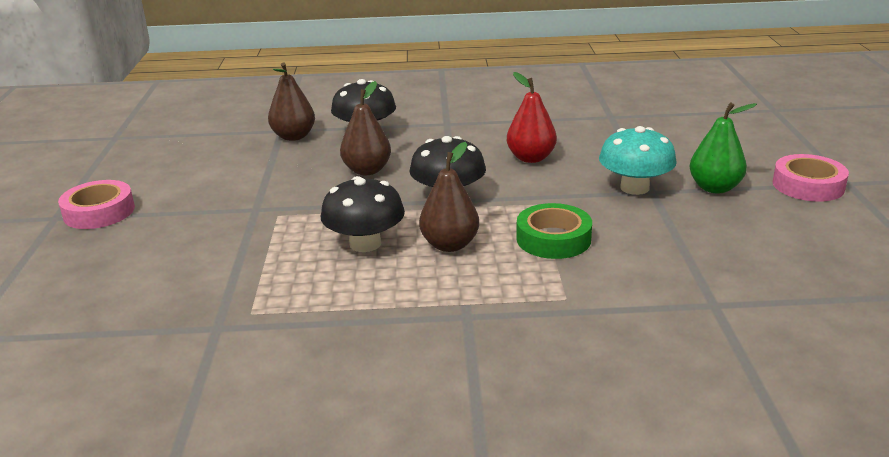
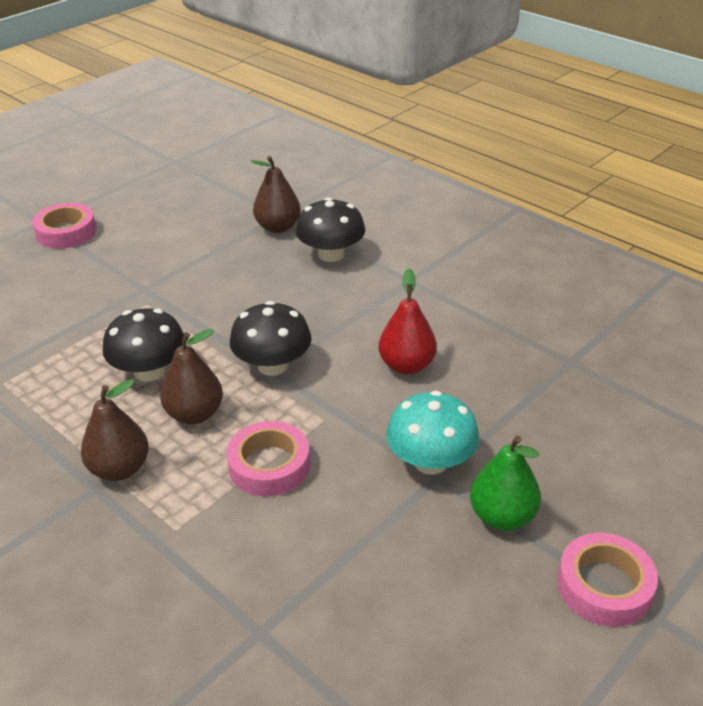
camera: 45 degrees right, 10 degrees up
(367, 170) = (267, 297): brown pear -> brown pear (120, 469)
(553, 239) = (269, 465): green tape -> pink tape

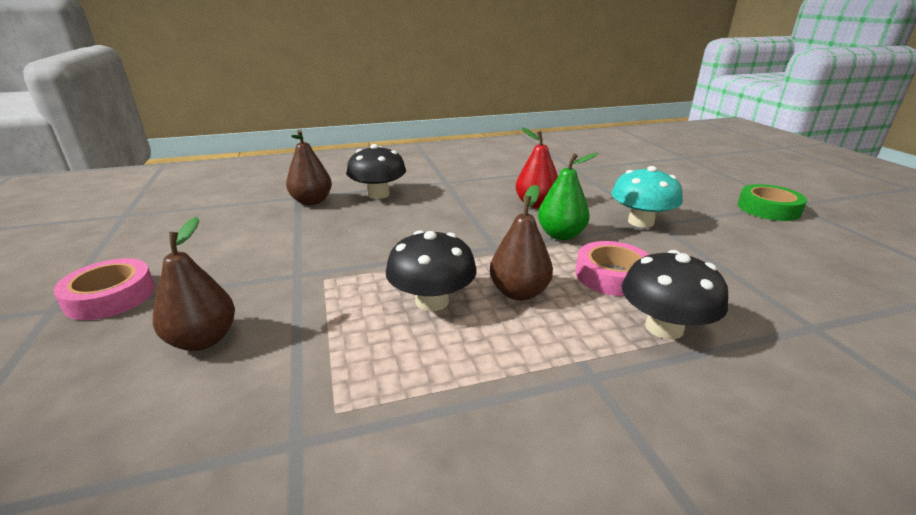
camera: 60 degrees left, 10 degrees down
(120, 469) = (570, 353): brown pear -> brown pear (203, 340)
(272, 365) = (487, 245): black mushroom -> black mushroom (664, 327)
(502, 516) = (703, 217): green pear -> green pear (561, 235)
(604, 586) = (768, 209): pink tape -> green tape

